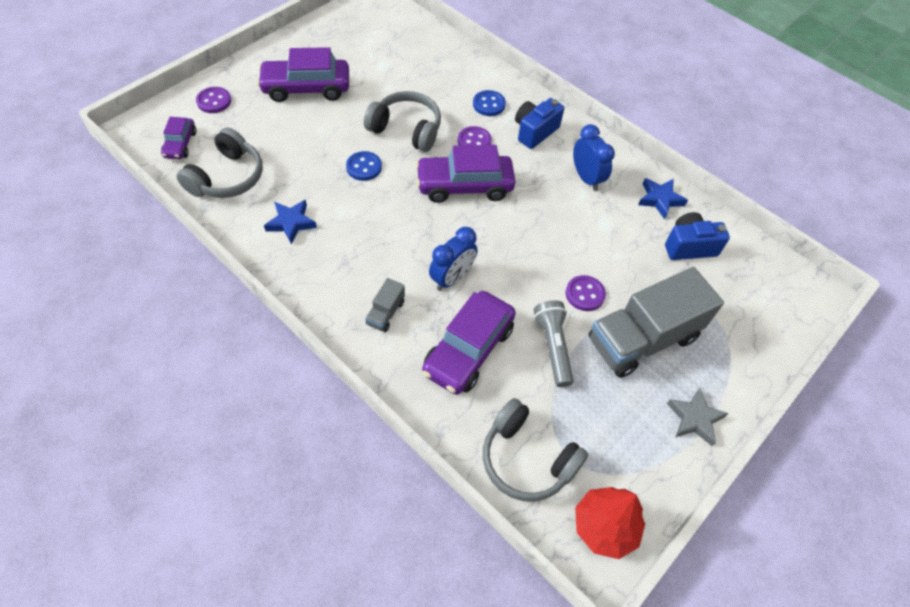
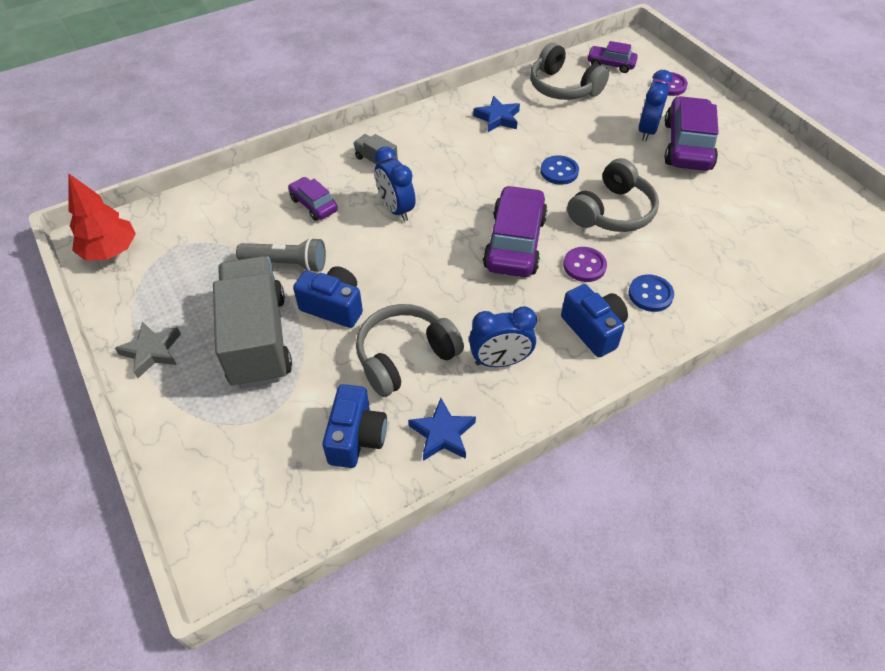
camera: 110 degrees right, 5 degrees down
(290, 113) = (647, 131): none -> blue clock
(468, 350) = (313, 205): purple car -> purple car, size x0.54
(527, 459) = (195, 219): grey headphones -> grey headphones (405, 356)
(585, 294) = (334, 307): purple button -> blue camera

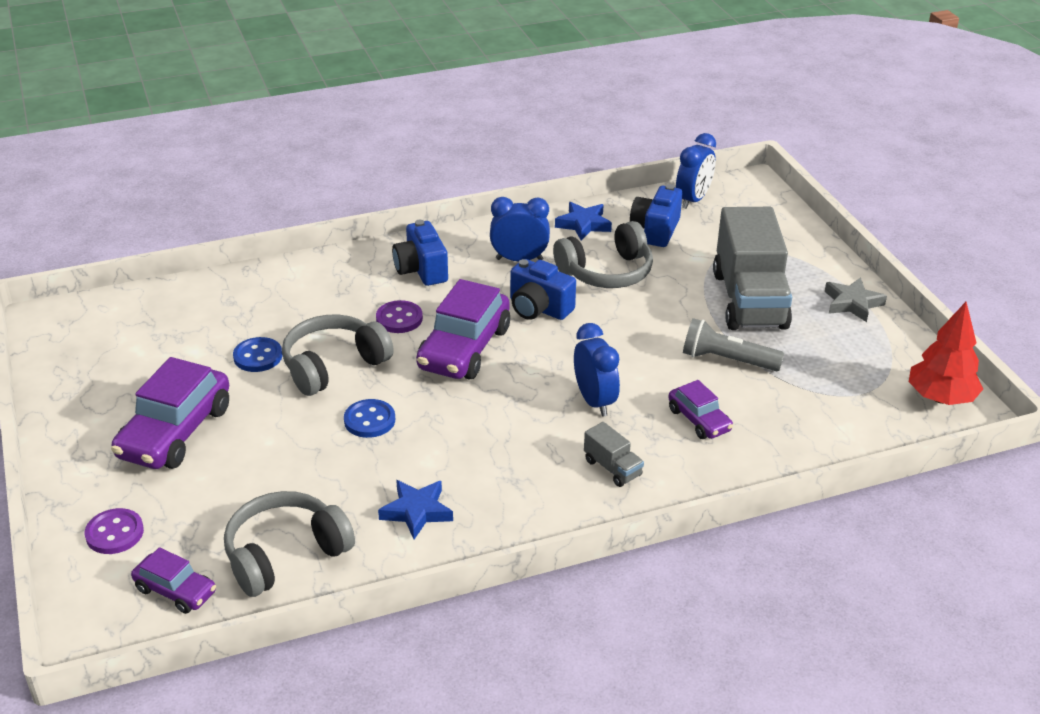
camera: 170 degrees left, 15 degrees down
(334, 307) = (674, 316): blue camera -> blue camera (538, 308)
(563, 87) = (285, 554): grey headphones -> grey headphones turned 90 degrees counterclockwise
(647, 131) = (211, 461): blue clock -> blue clock (693, 200)
(650, 294) = (348, 288): blue button -> blue button (258, 356)

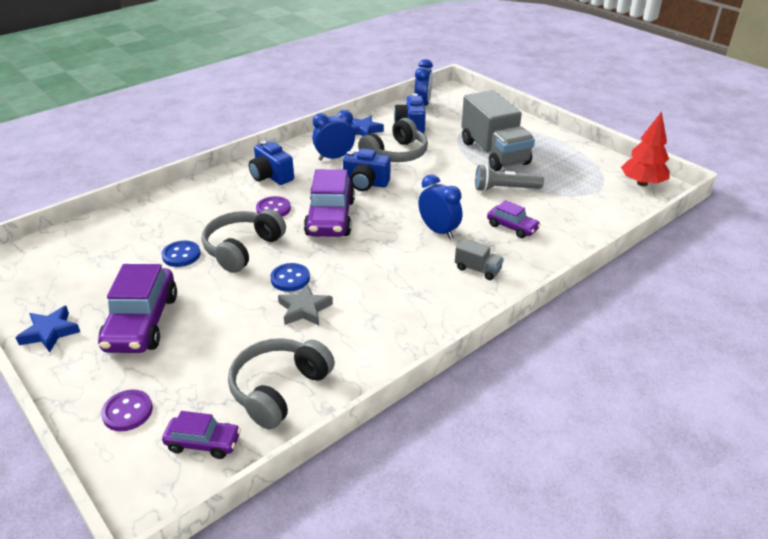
camera: 20 degrees left, 0 degrees up
(417, 512) = (361, 332): blue star -> blue star (50, 332)
(852, 303) = (555, 143): grey star -> grey star (304, 309)

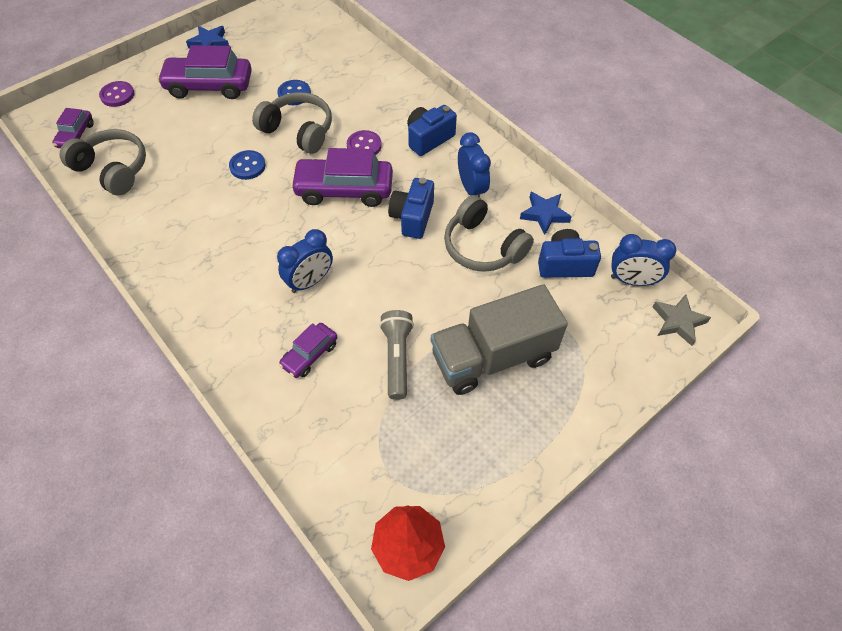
camera: 90 degrees right, 20 degrees up
(304, 309) = (203, 178): grey star -> grey star (678, 321)
(477, 269) = (235, 312): grey truck -> none

